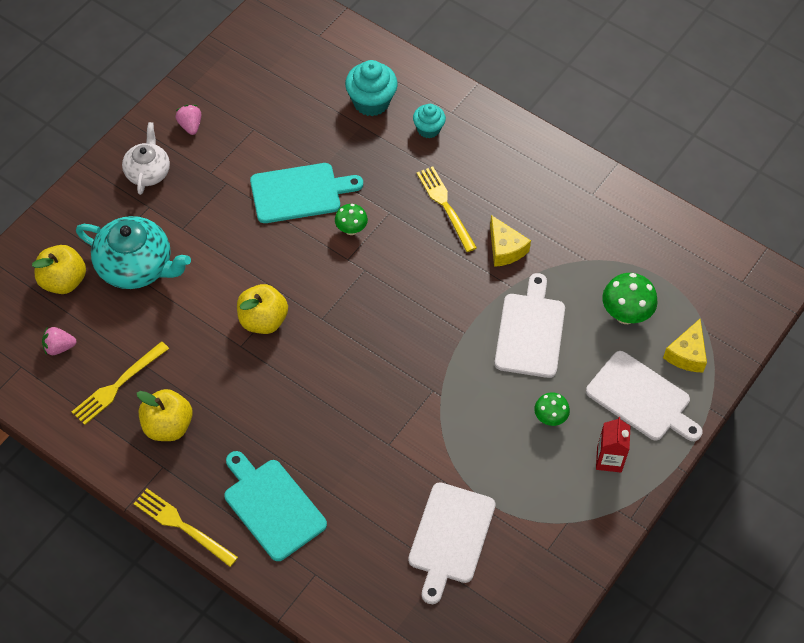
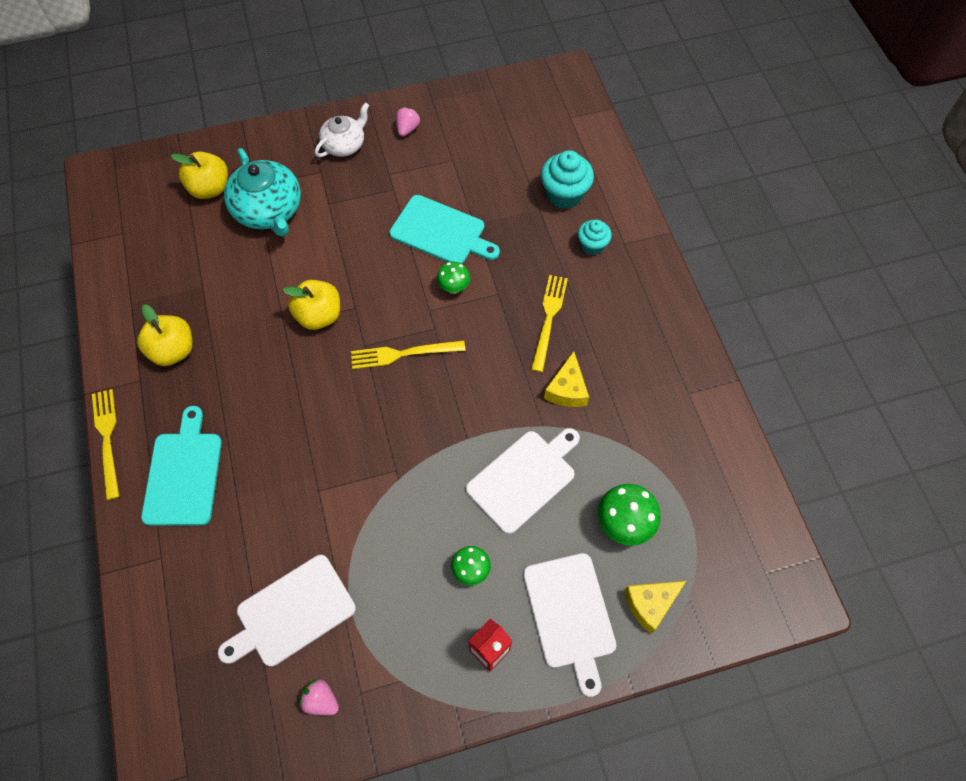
camera: 40 degrees right, 5 degrees up
(59, 347) = (160, 236): pink strawberry -> pink strawberry (321, 700)
(118, 385) = (170, 293): yellow fork -> yellow fork (403, 354)

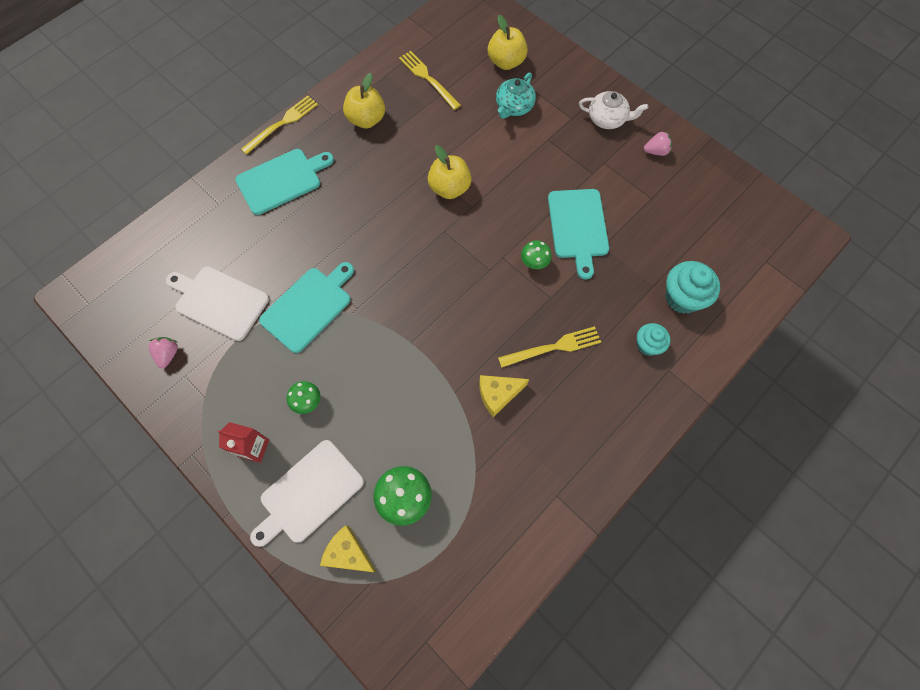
camera: 60 degrees right, 5 degrees up
(269, 211) = (514, 107): turquoise teapot -> turquoise teapot, size x0.63
(362, 519) = (308, 307): none -> turquoise cutting board
(403, 354) = (454, 260): yellow fork -> yellow fork (428, 78)
(524, 478) = (402, 401): white cutting board -> none

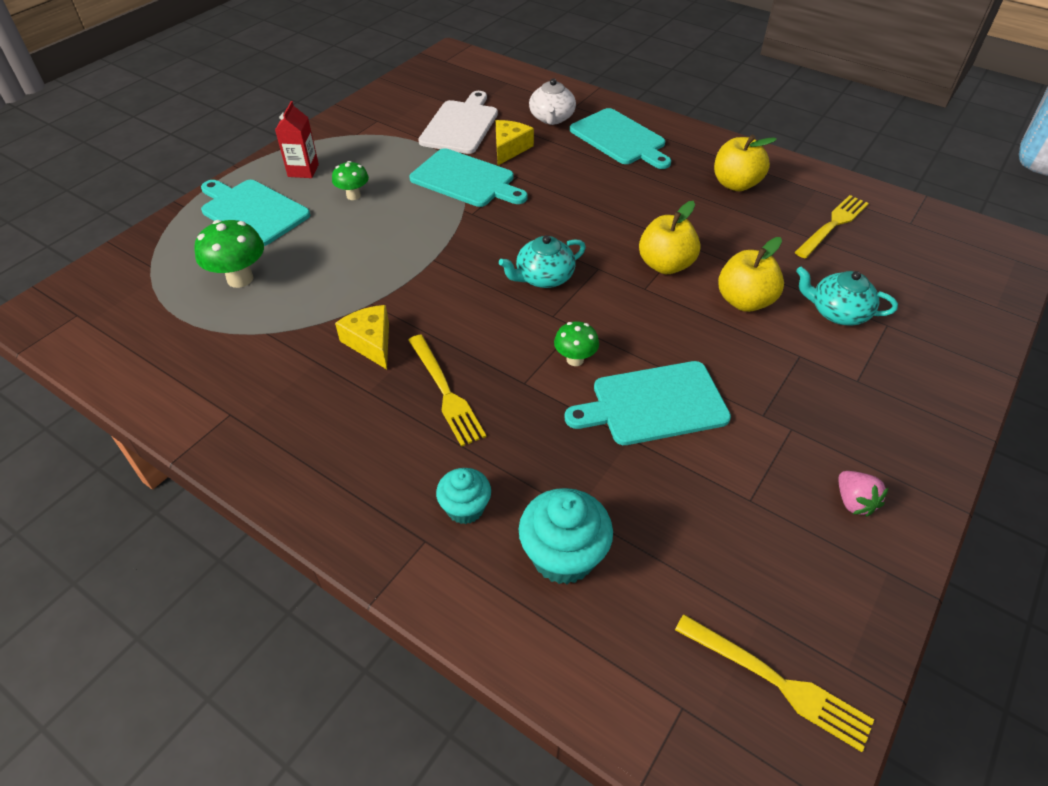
camera: 80 degrees right, 20 degrees down
(168, 354) = (399, 108): pink strawberry -> none
(282, 123) = (695, 127): yellow fork -> yellow fork (777, 682)
(309, 493) = (252, 211): white cutting board -> turquoise cutting board
(348, 553) = (185, 246): yellow cheese -> yellow cheese (509, 148)
(448, 268) = (543, 277): none -> turquoise teapot
(506, 62) = (916, 296): yellow apple -> yellow apple (744, 301)
(607, 119) = (883, 427): white teapot -> white teapot (552, 118)

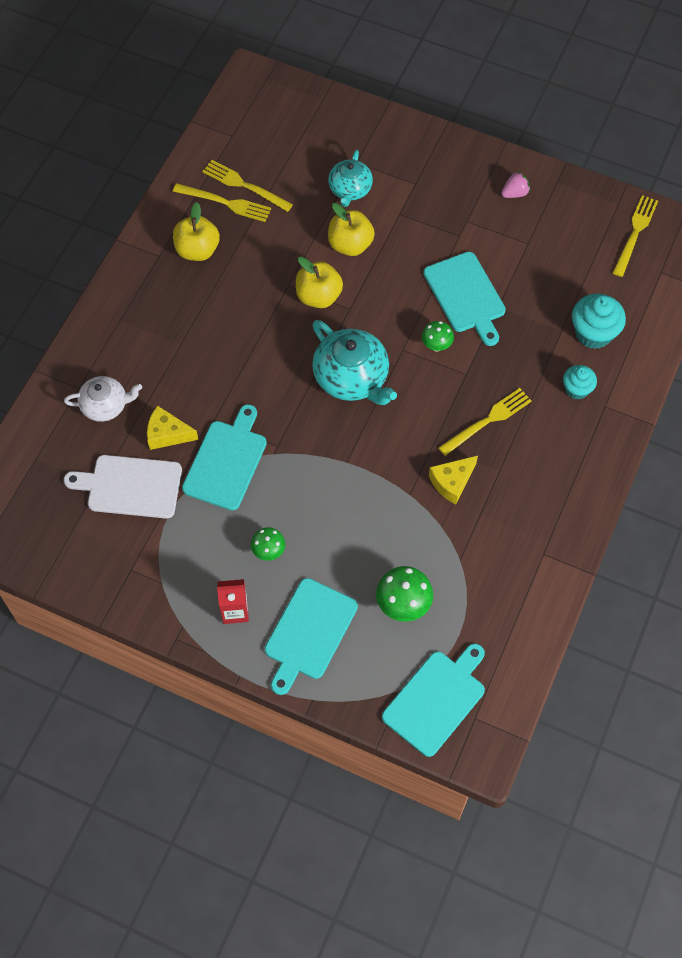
camera: 100 degrees left, 15 degrees up
(543, 277) = (352, 378): turquoise teapot -> turquoise teapot, size x1.60
(620, 139) = (136, 343): turquoise cutting board -> turquoise cutting board (436, 699)
(804, 209) = (225, 203): none -> yellow fork

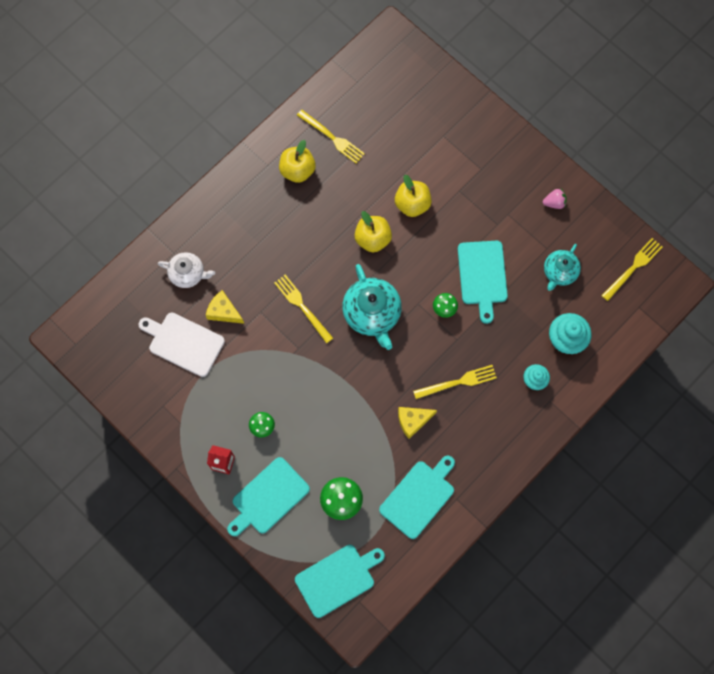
camera: 20 degrees right, 10 degrees up
(226, 461) = (258, 348): turquoise cutting board -> turquoise cutting board (419, 497)
(244, 185) = (351, 127): yellow fork -> yellow fork (302, 306)
(350, 189) = (430, 157): turquoise teapot -> turquoise teapot (559, 272)

